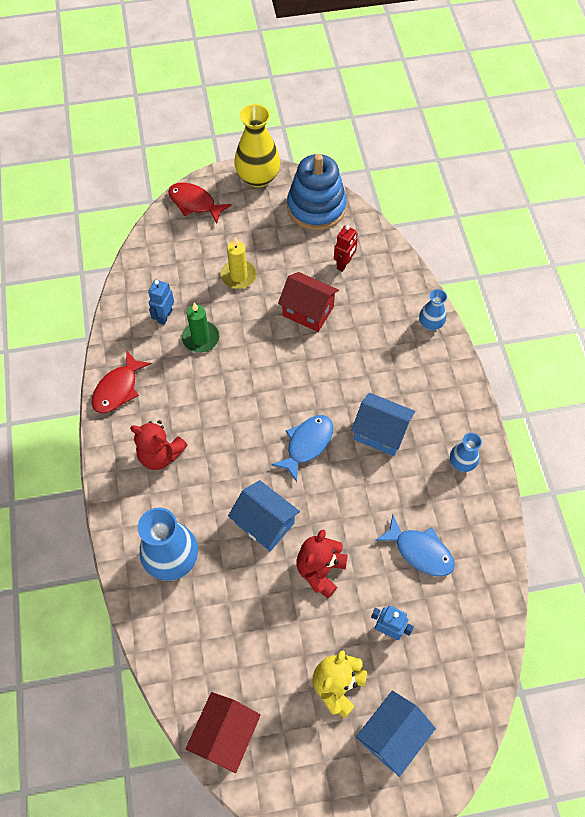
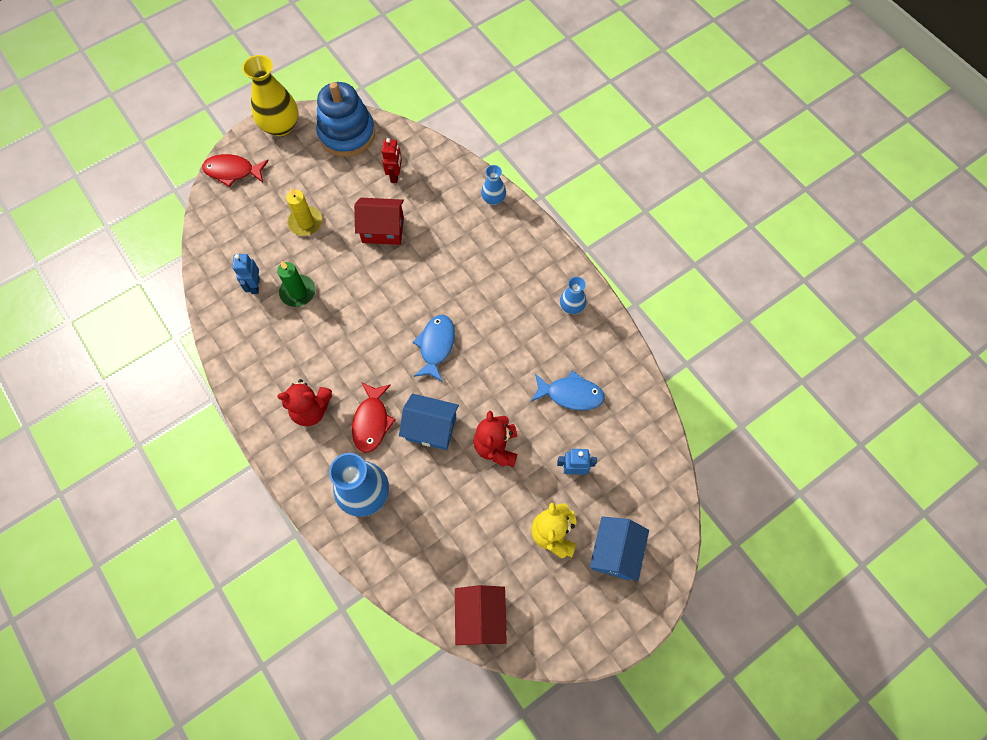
camera: 25 degrees left, 5 degrees up
(118, 389) = (243, 368): red fish -> red fish (372, 421)
(380, 432) = (493, 309): blue house -> none

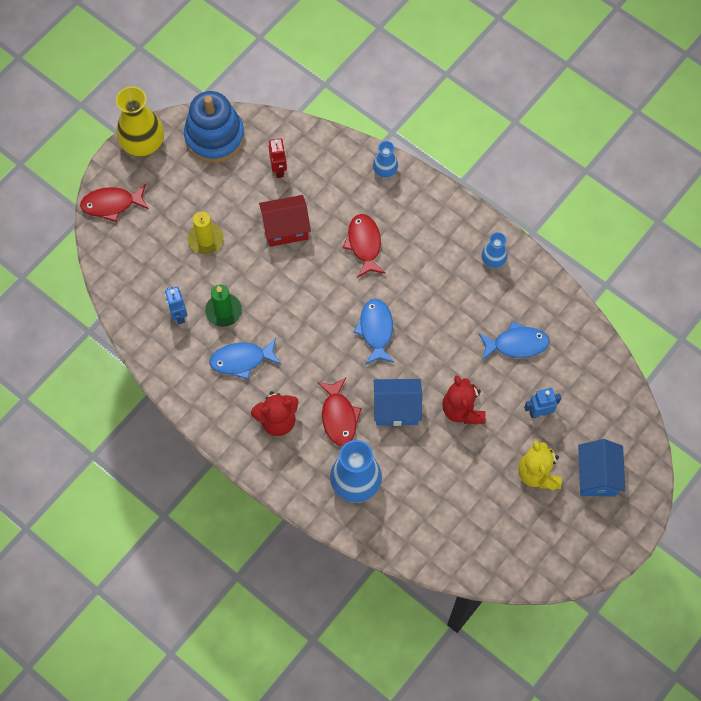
camera: 15 degrees left, 0 degrees up
(298, 342) = (241, 360): none -> blue fish
(452, 261) = (364, 244): none -> red fish
(481, 617) = (495, 562): red house -> none

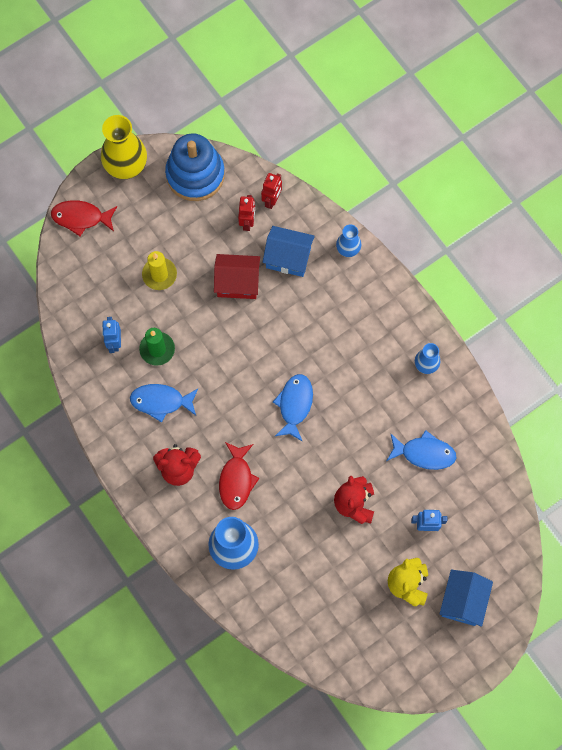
camera: 15 degrees right, 5 degrees up
(297, 143) = (272, 200): none -> red robot
(364, 244) = (307, 317): red fish -> none
(396, 408) = (292, 486): blue house -> blue house (288, 258)

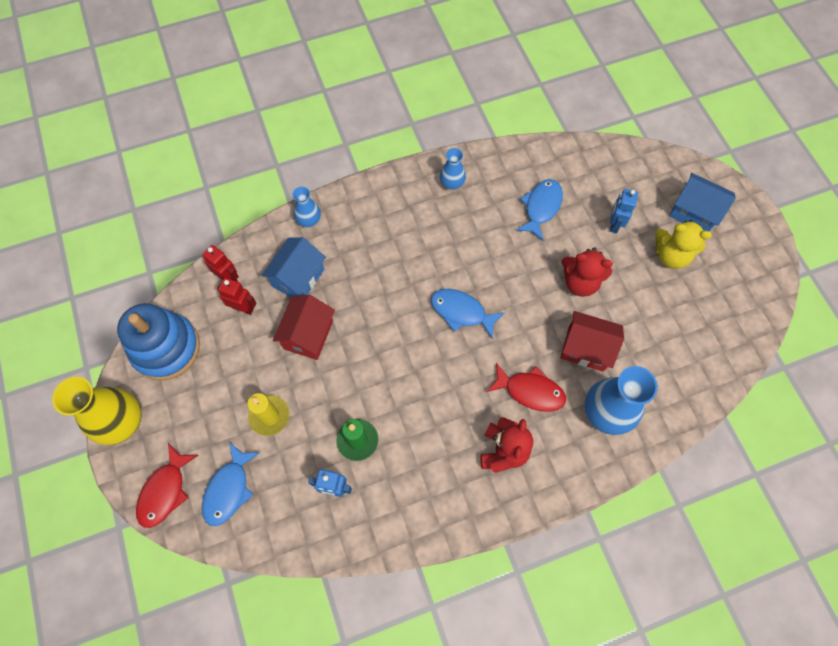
camera: 75 degrees left, 5 degrees down
(161, 401) = (420, 451): blue fish -> blue fish (229, 489)
(289, 520) = (585, 348): none -> red house

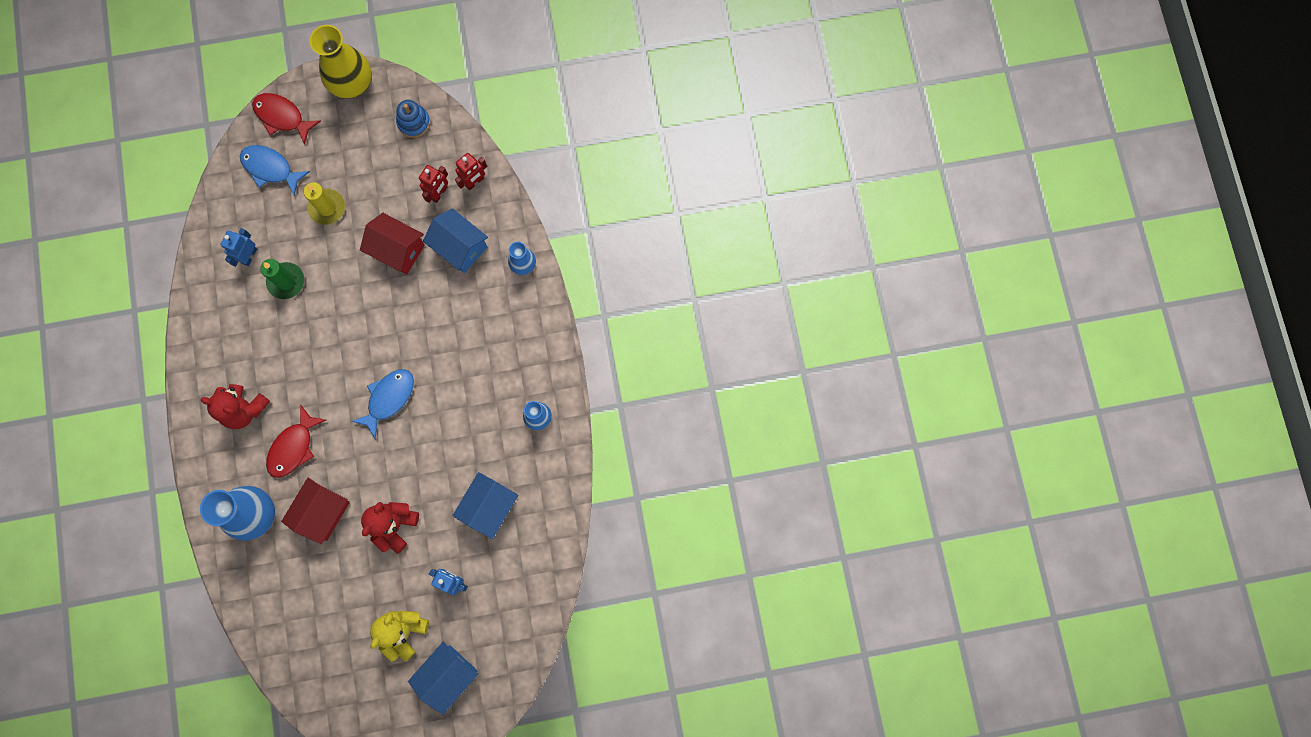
camera: 100 degrees right, 10 degrees up
(166, 348) = (414, 122): blue stacking toy -> blue stacking toy, size x0.52
(541, 207) = (489, 507): blue fish -> blue house

